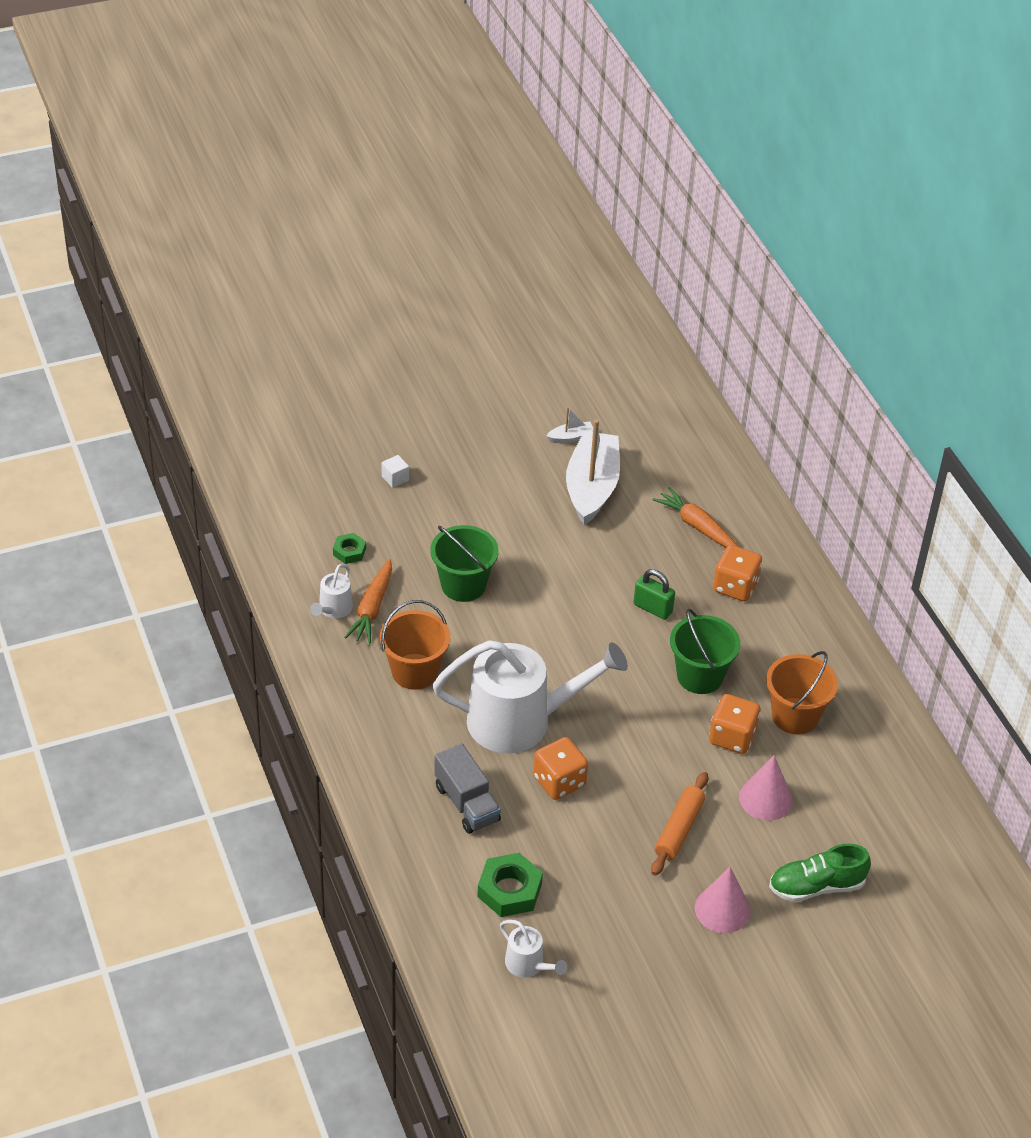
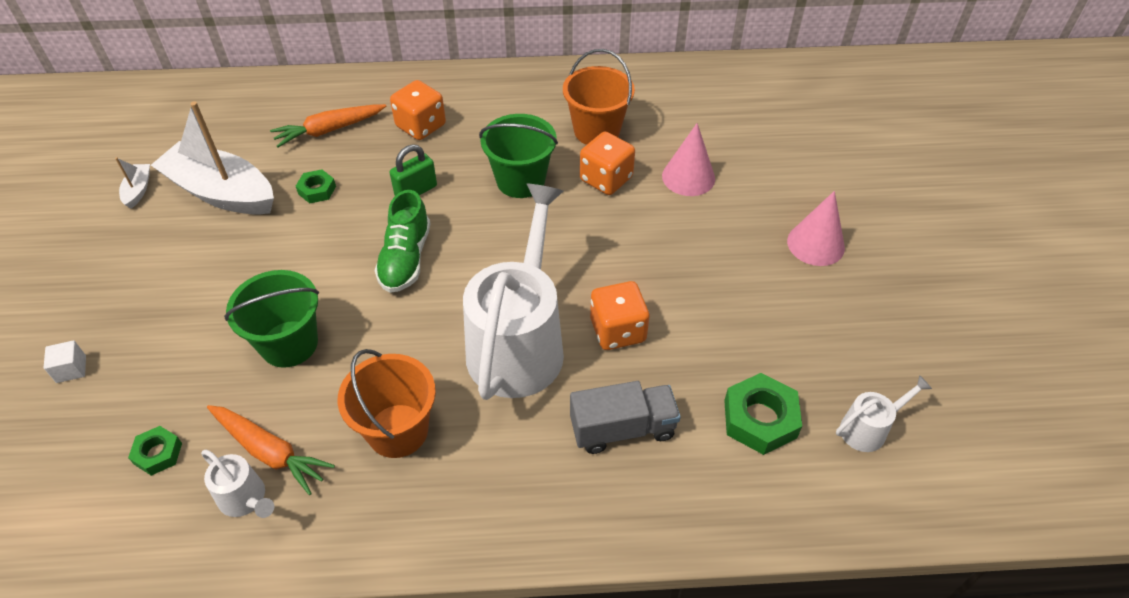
camera: 70 degrees left, 5 degrees up
(622, 544) = (317, 190): none -> green nut
(679, 829) = (709, 249): orange rolling pin -> none
(816, 886) = (799, 172): green shoe -> green shoe (405, 259)

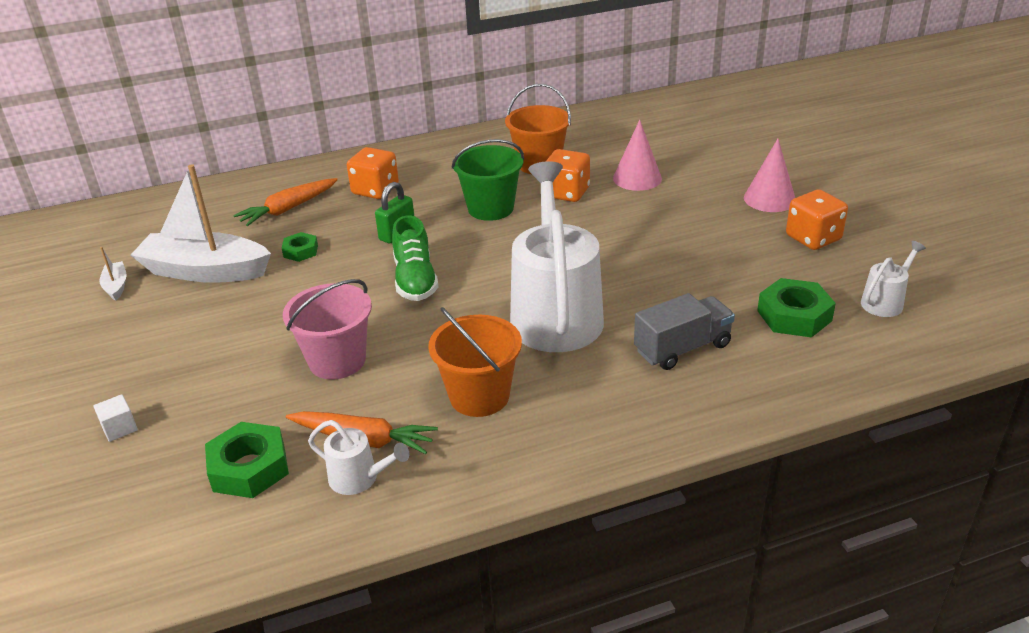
camera: 15 degrees left, 15 degrees down
(158, 453) = (249, 468): green nut -> green nut, size x1.71
(289, 344) = (337, 361): green bucket -> pink bucket
(617, 330) = (638, 286): orange dice -> orange dice (813, 238)

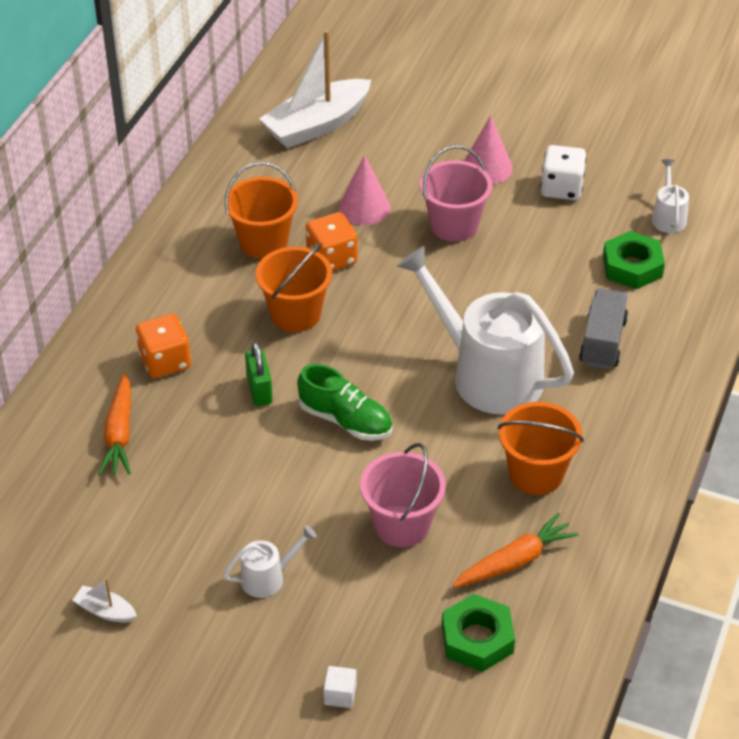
camera: 50 degrees left, 10 degrees up
(205, 271) = (159, 540): white boat -> white boat (316, 125)
(300, 251) = (207, 463): green nut -> none
(359, 478) = (554, 585): white watering can -> white watering can (268, 577)
(490, 208) = (295, 314): green bucket -> orange bucket
(685, 218) = (454, 225): none -> pink bucket
(813, 238) = (561, 188): orange dice -> white dice

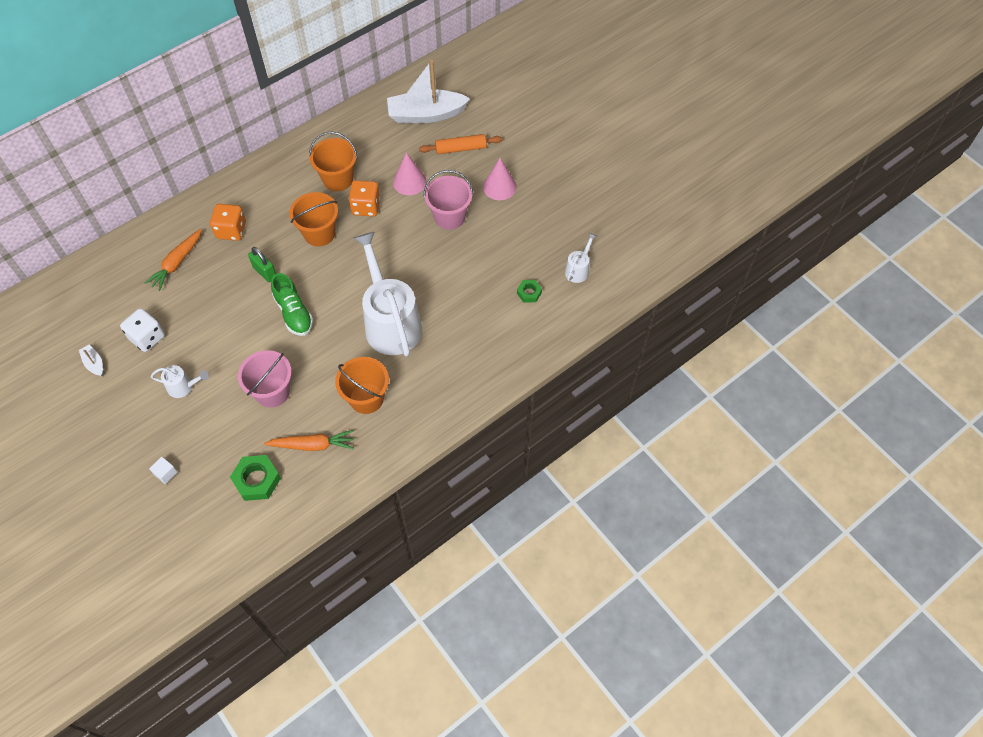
camera: 30 degrees right, 15 degrees up
(259, 390) = (265, 272): green padlock -> green padlock turned 60 degrees counterclockwise
(398, 145) = (460, 148): none -> orange rolling pin
(561, 188) = (531, 220): white dice -> white dice (147, 337)
(602, 342) = (471, 334): grey truck -> none
(632, 266) = (529, 293): green nut -> green nut, size x0.58

